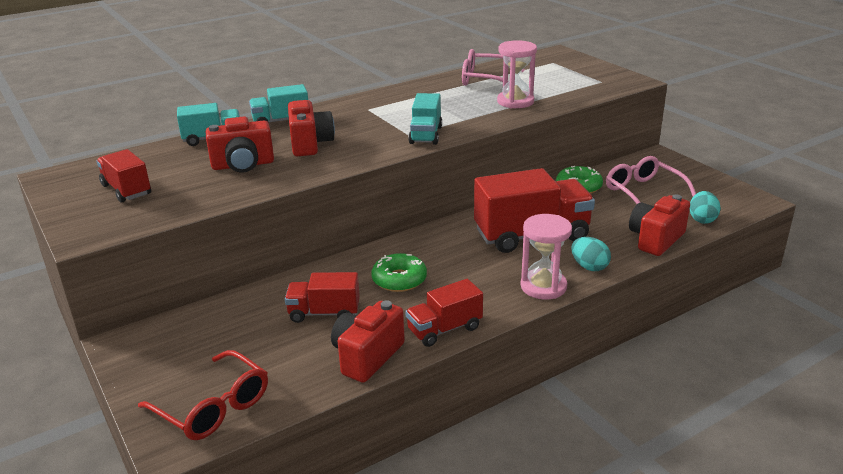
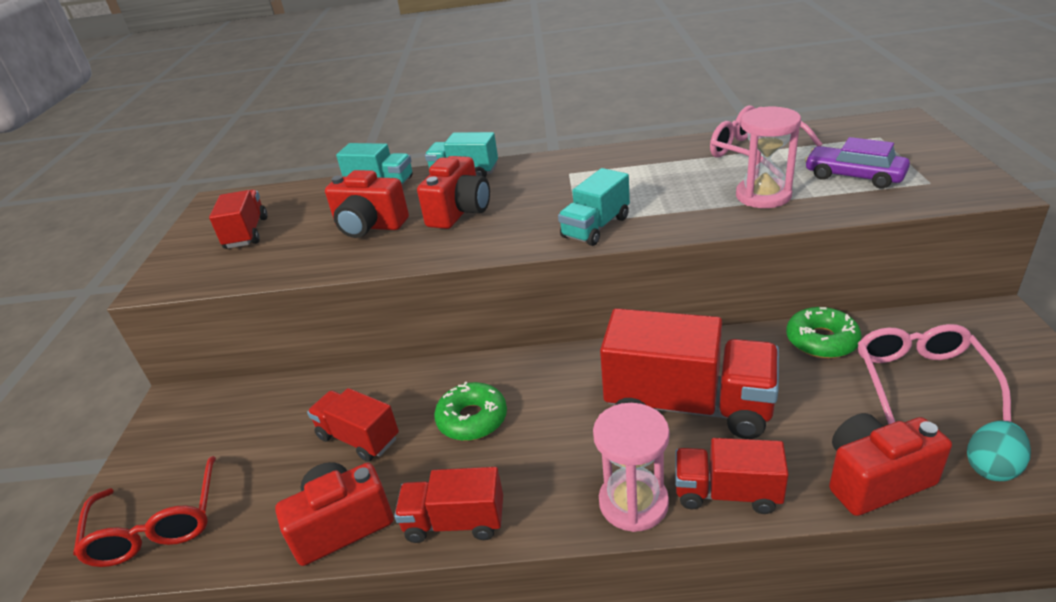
camera: 35 degrees right, 5 degrees up
(558, 84) = (854, 176): none -> purple car
(589, 267) = (727, 493): turquoise egg -> red truck

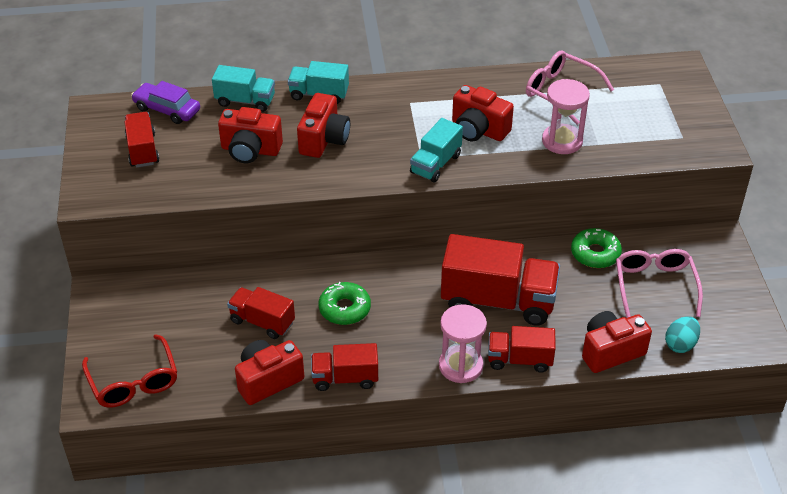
camera: 10 degrees left, 10 degrees up
(652, 192) = (478, 130): none -> red camera
(854, 176) = (631, 126): purple car -> purple car (167, 109)

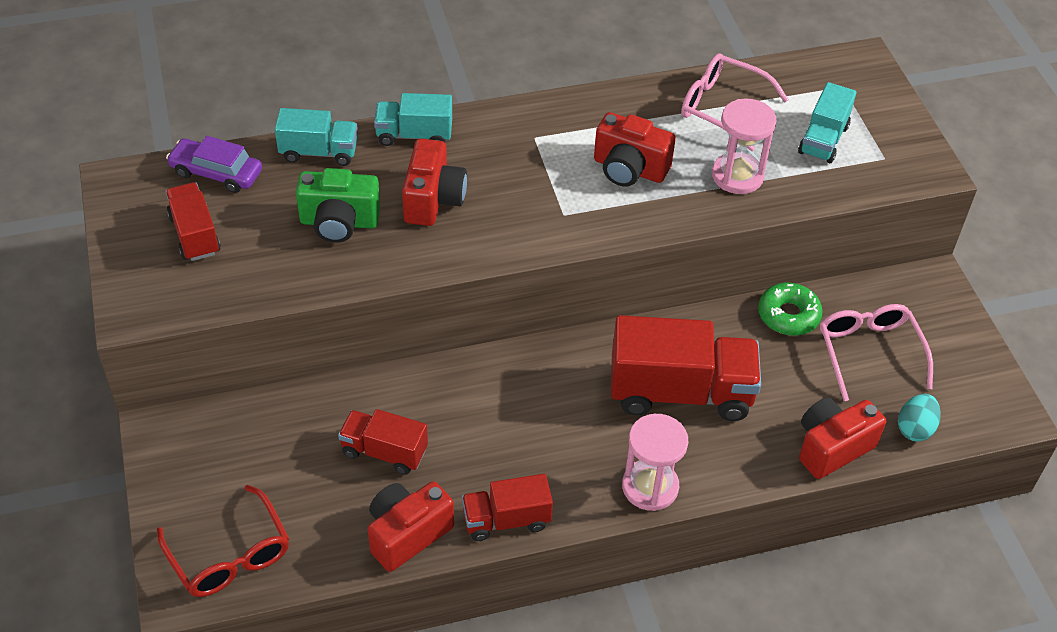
camera: 10 degrees left, 5 degrees up
(250, 150) = (339, 222): red camera -> green camera
(344, 309) = (488, 422): green donut -> none
(435, 164) = (584, 222): turquoise truck -> turquoise truck (823, 140)
(519, 360) = (722, 470): red truck -> none

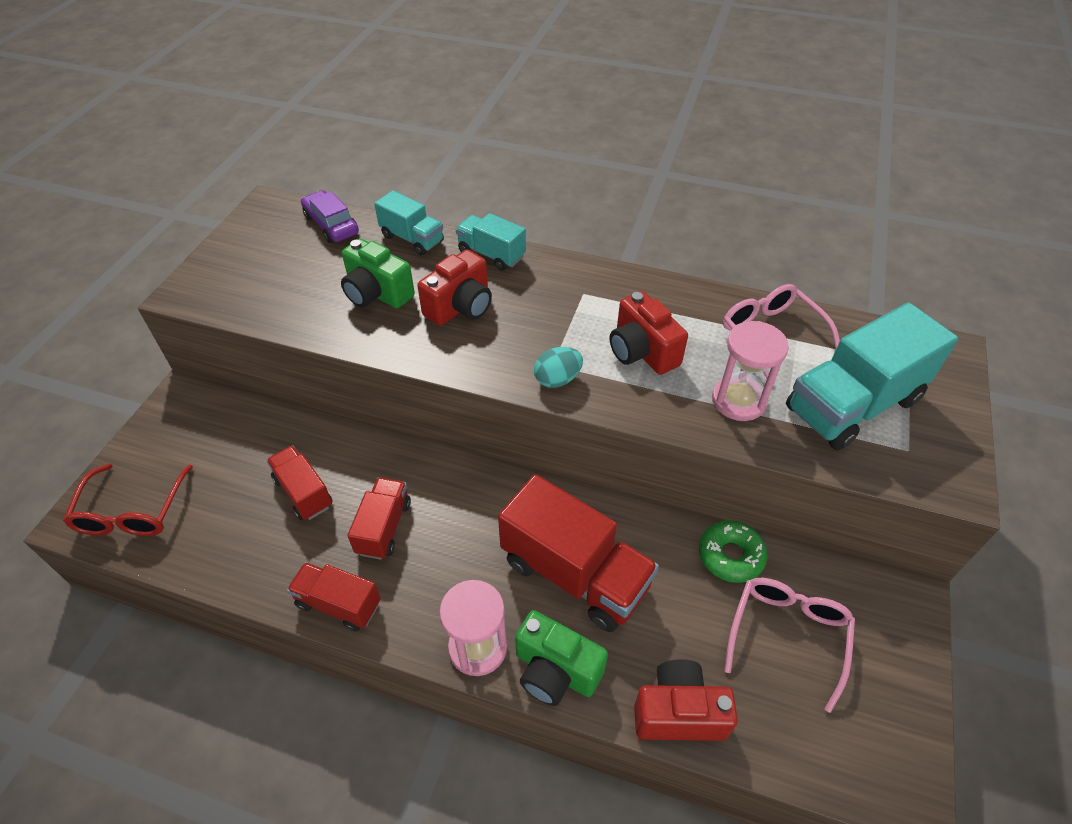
camera: 35 degrees right, 0 degrees up
(194, 234) = (275, 259): red truck -> red truck (384, 527)
(407, 534) = (258, 570): red camera -> none
(723, 469) = (555, 671): none -> green camera
(823, 140) = (852, 405): turquoise truck -> turquoise truck, size x1.80
(915, 428) = (782, 745): turquoise egg -> turquoise egg (557, 379)

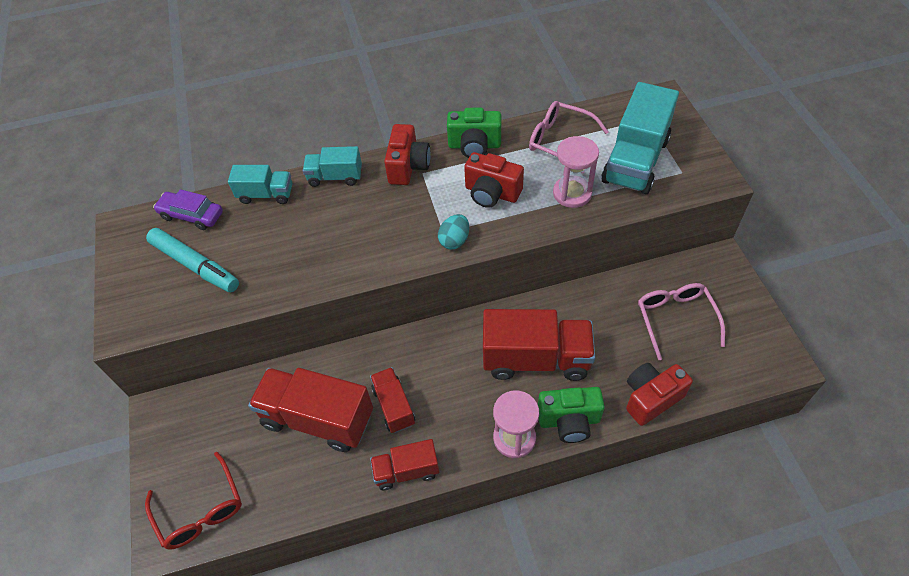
camera: 30 degrees left, 5 degrees up
(293, 270) = (195, 265): none -> turquoise marker
(303, 492) = (317, 419): red truck -> red truck, size x1.80
(377, 293) = (277, 248): green camera -> green camera (474, 145)
(460, 307) = (347, 226): red camera -> red camera (408, 166)
(730, 556) = (614, 293): green donut -> none

